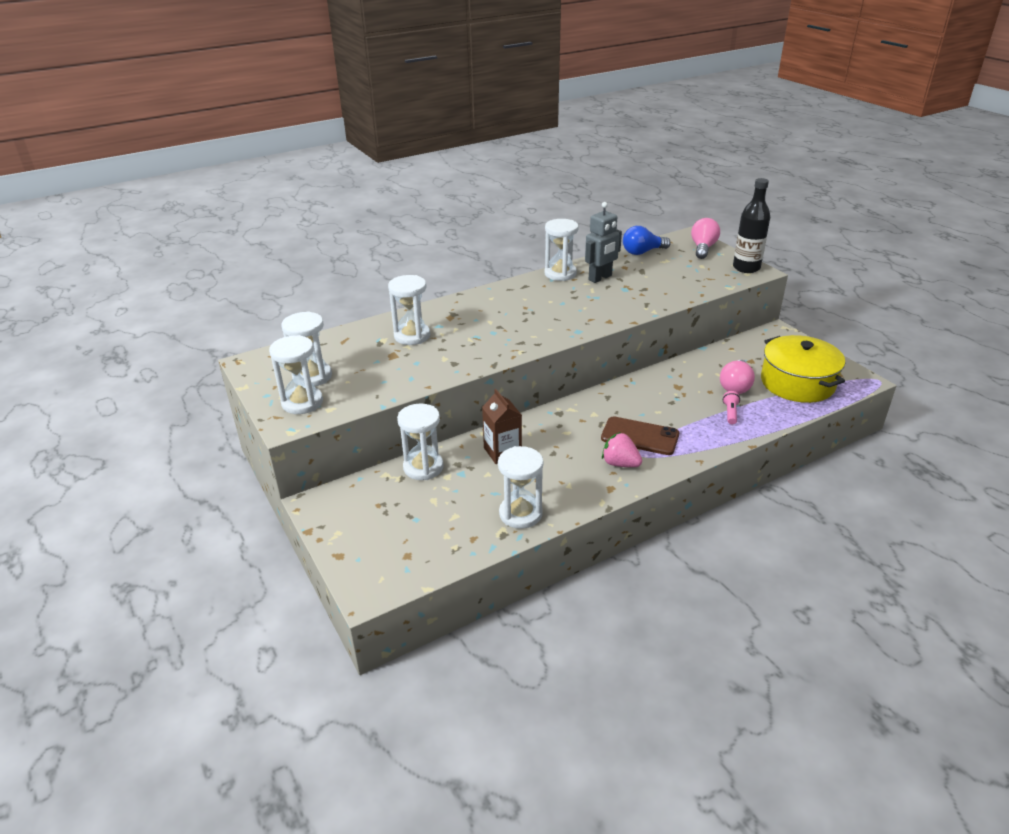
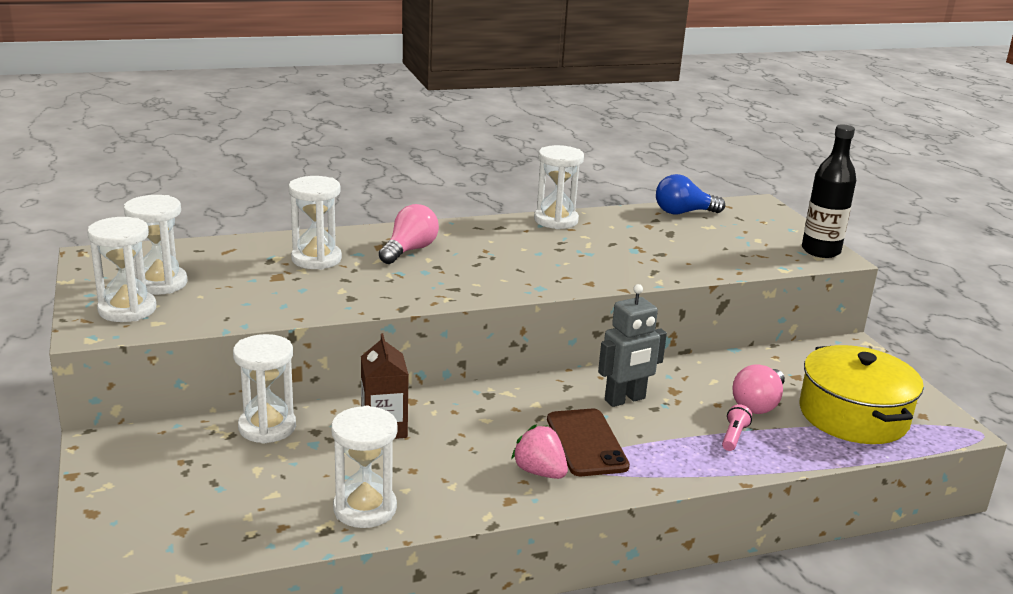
camera: 10 degrees right, 10 degrees down
(600, 278) = (607, 233): grey robot -> grey robot (625, 399)
(640, 436) = (586, 443): brown phone -> brown phone turned 45 degrees clockwise
(703, 248) = (771, 220): pink light bulb -> pink light bulb (409, 250)

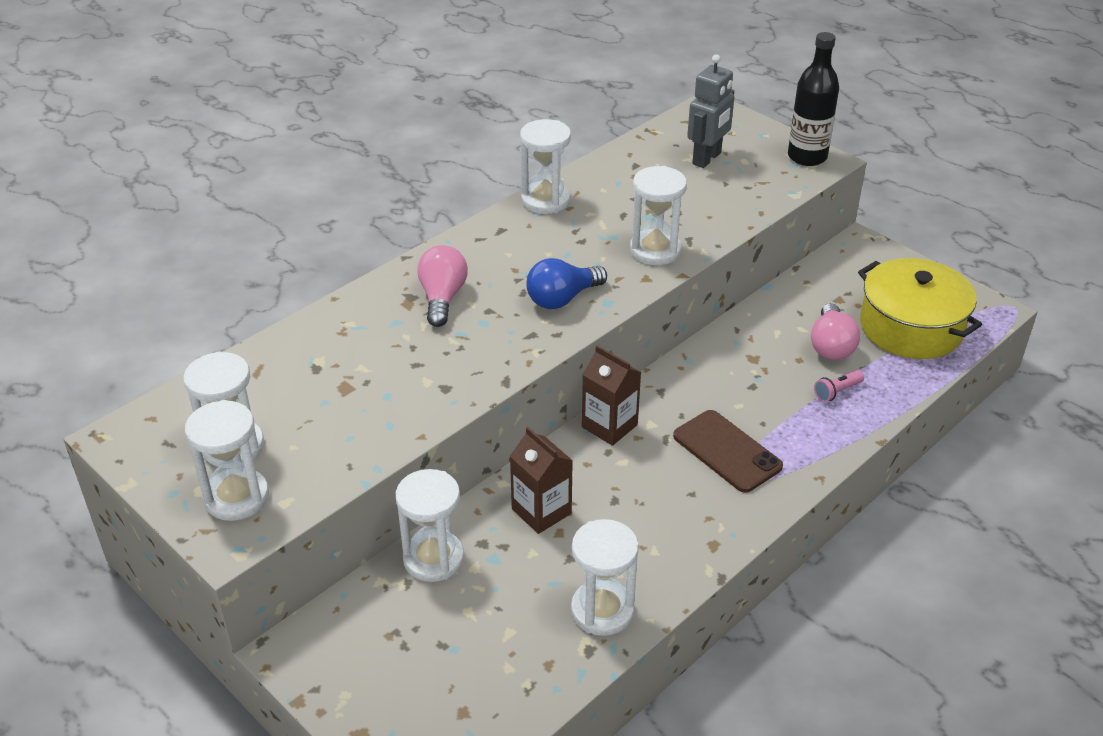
camera: 25 degrees left, 15 degrees up
(316, 259) = (362, 347): white hourglass -> white hourglass (655, 250)
(498, 394) = (609, 426): none -> brown carton
(540, 472) = (714, 502): pink strawberry -> none
(625, 399) = (721, 386): grey robot -> grey robot (707, 159)
(683, 212) = (652, 145): blue light bulb -> blue light bulb (562, 298)
(733, 436) = (837, 392): pink flashlight -> pink flashlight turned 120 degrees counterclockwise

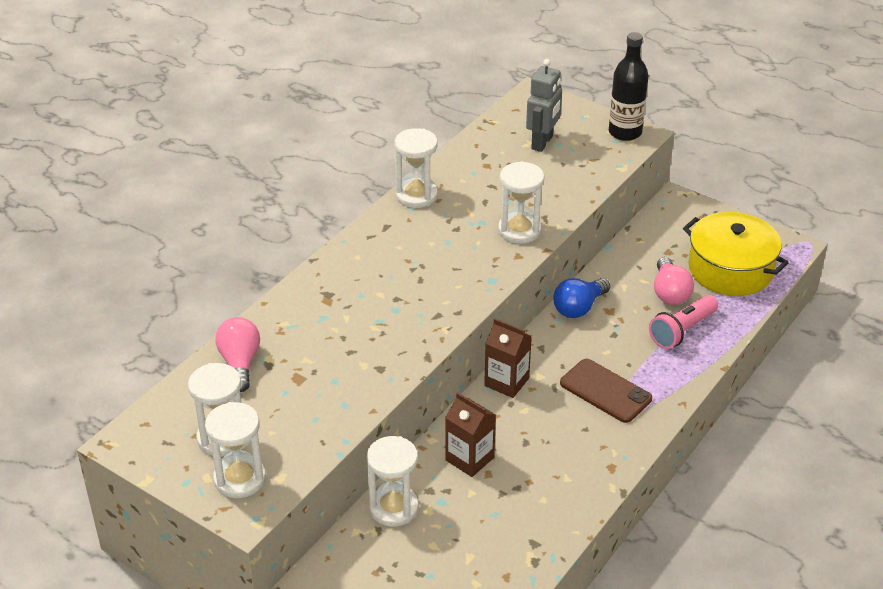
camera: 10 degrees left, 0 degrees up
(442, 298) = (355, 292): pink light bulb -> pink light bulb (240, 363)
(562, 298) = (454, 281): blue light bulb -> blue light bulb (579, 308)
(602, 610) = (537, 530): white hourglass -> none
(837, 392) = (682, 331): pink flashlight -> pink flashlight, size x1.83

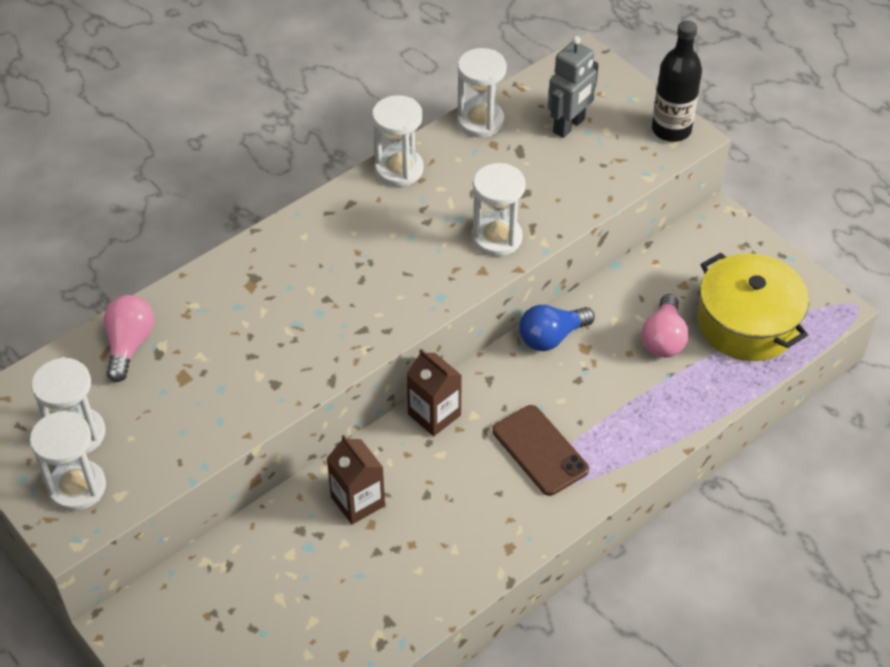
camera: 15 degrees right, 10 degrees up
(393, 508) = (254, 543): white hourglass -> white hourglass (480, 121)
(682, 331) = (658, 392): pink flashlight -> none

